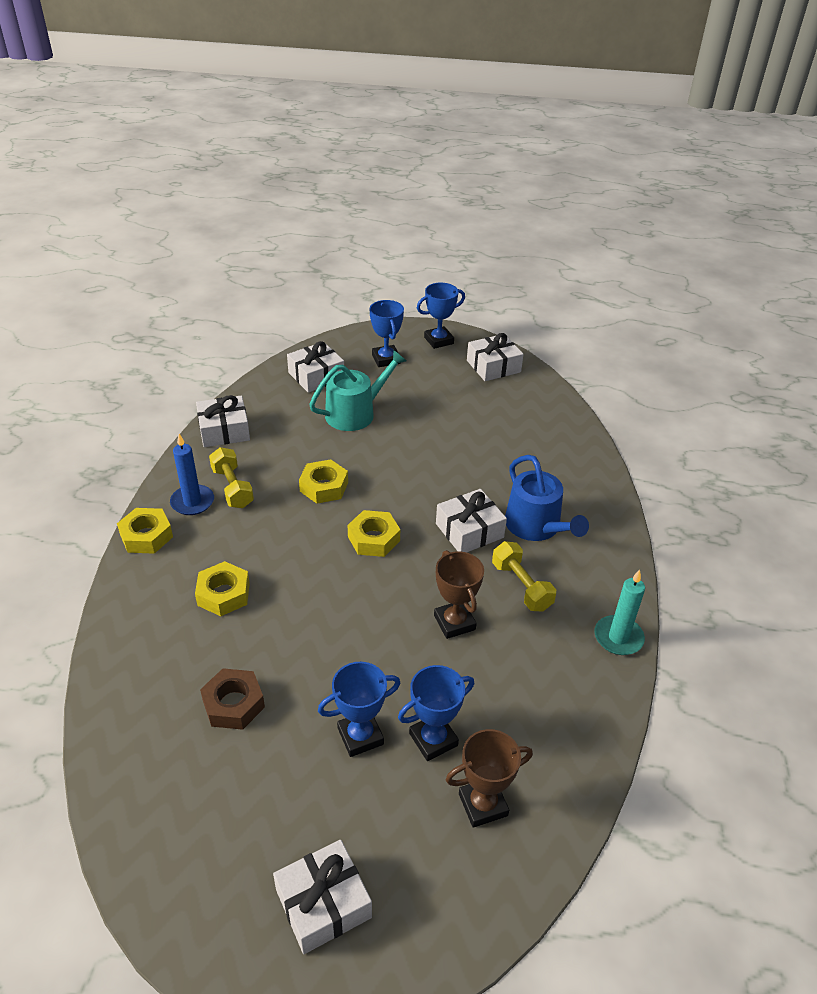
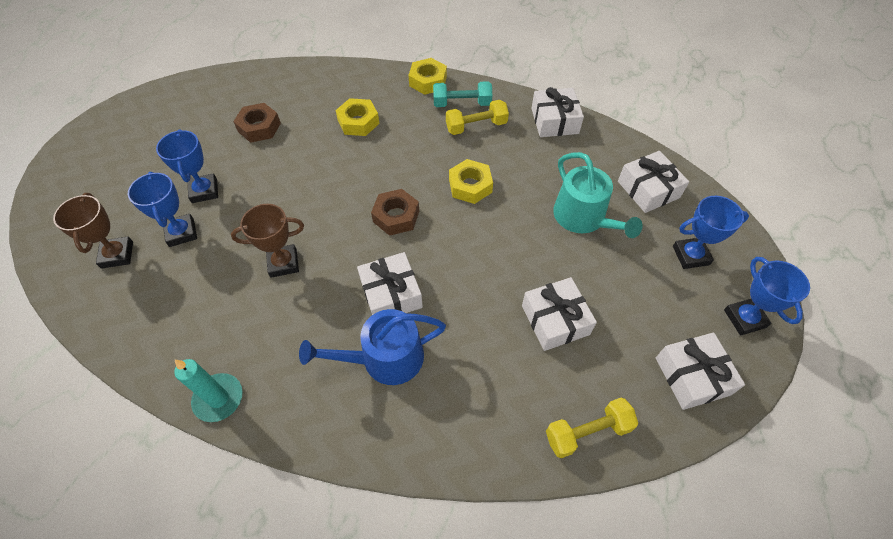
camera: 100 degrees right, 15 degrees up
(192, 502) = (462, 103): blue candle -> turquoise dumbbell
(323, 903) = (103, 165): white gift -> white gift (555, 320)
(373, 539) = (396, 216): yellow nut -> brown nut
(521, 586) = (308, 325): yellow dumbbell -> yellow dumbbell (587, 432)

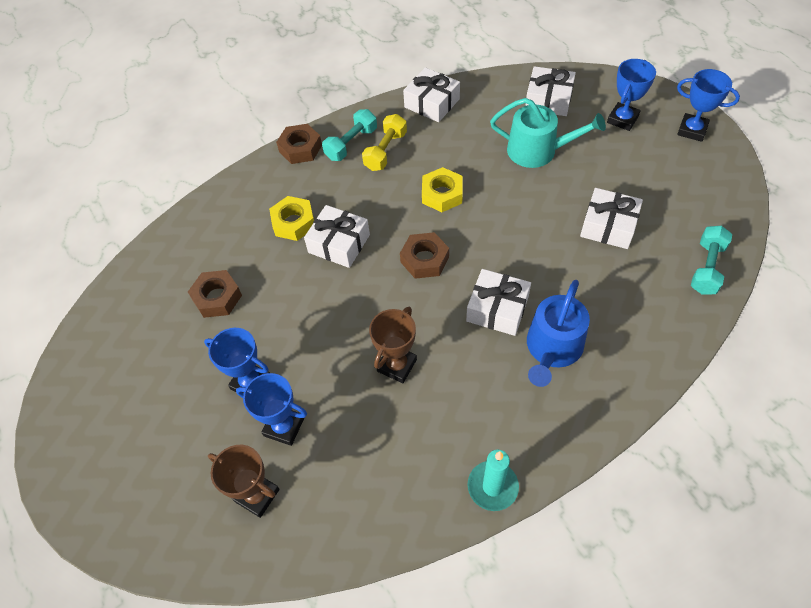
camera: 45 degrees left, 0 degrees up
(428, 81) = (300, 148): yellow nut -> brown nut
(587, 432) = (706, 268): yellow dumbbell -> turquoise dumbbell
(692, 376) = (710, 186): white gift -> white gift (339, 243)

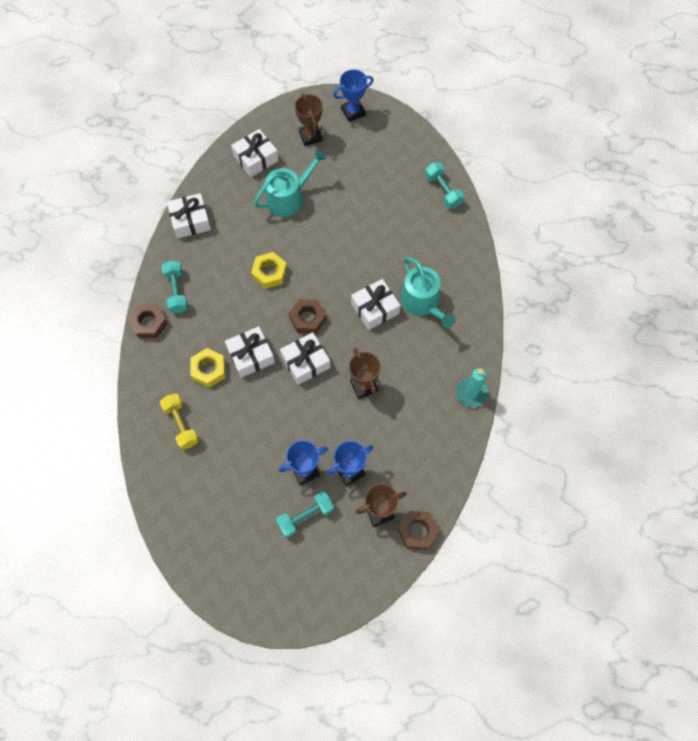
camera: 55 degrees left, 10 degrees up
(198, 422) = (305, 516): none -> turquoise dumbbell
(217, 297) = (225, 452): brown nut -> brown nut (417, 531)
(385, 151) = (203, 277): yellow dumbbell -> yellow dumbbell (181, 424)
(552, 348) = (422, 302): blue watering can -> turquoise watering can
(608, 226) = (375, 210): white gift -> white gift (305, 362)
(622, 119) = (310, 136): blue trophy -> brown trophy

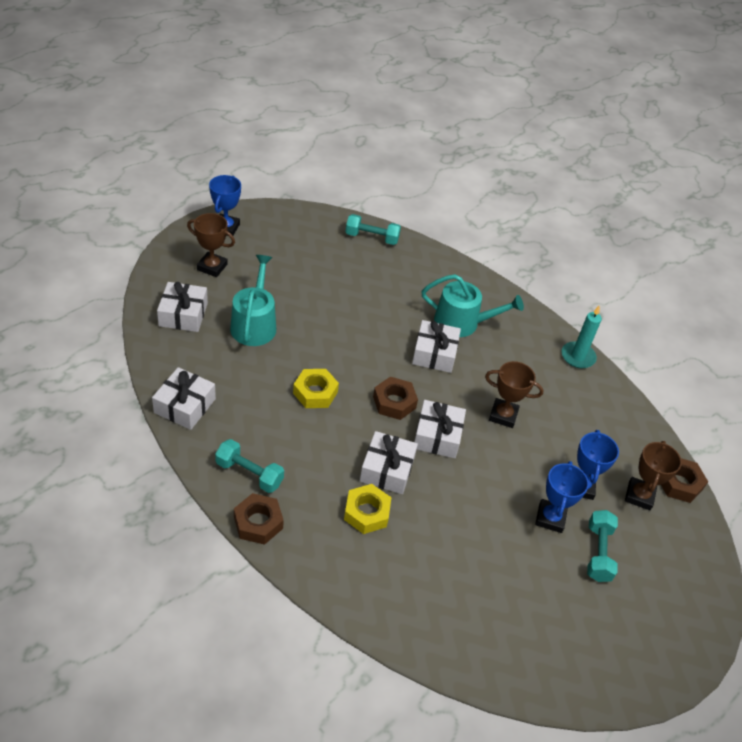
camera: 55 degrees left, 20 degrees down
(181, 424) = (404, 581): yellow dumbbell -> none

